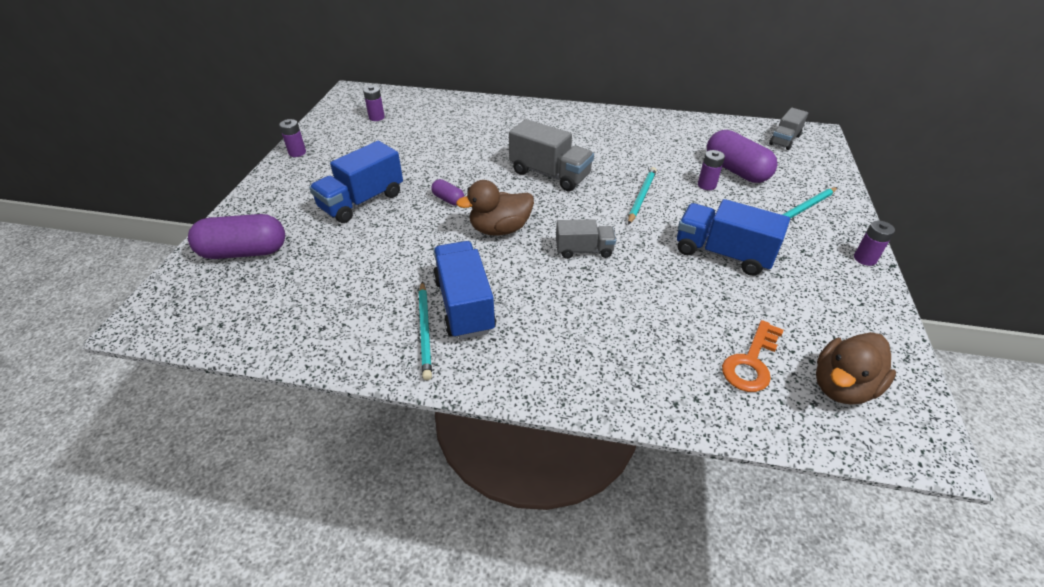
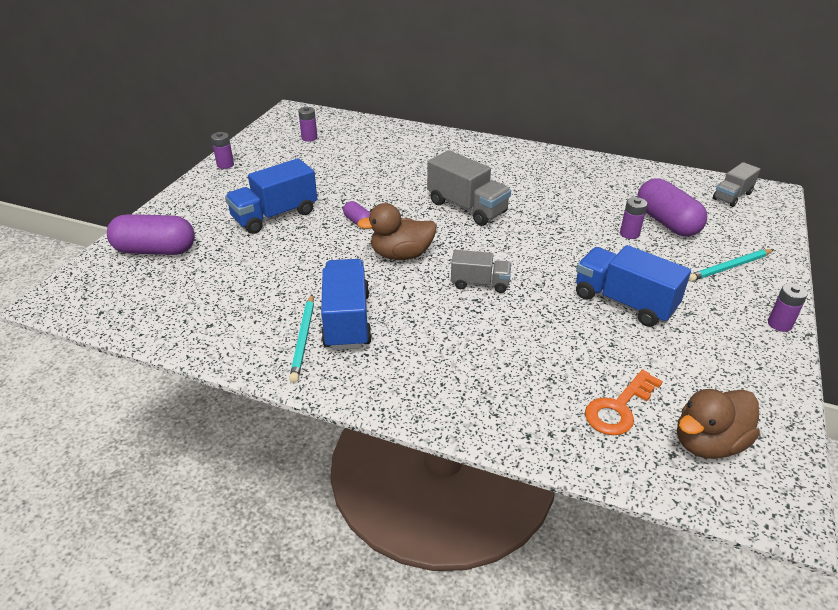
camera: 10 degrees right, 5 degrees down
(641, 196) = (555, 238): turquoise pencil -> none

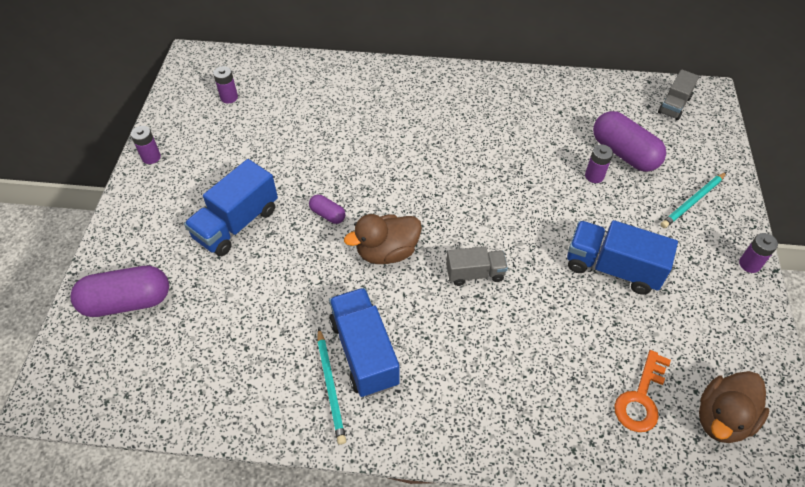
camera: 15 degrees left, 15 degrees up
(467, 207) = (430, 171): grey truck -> none

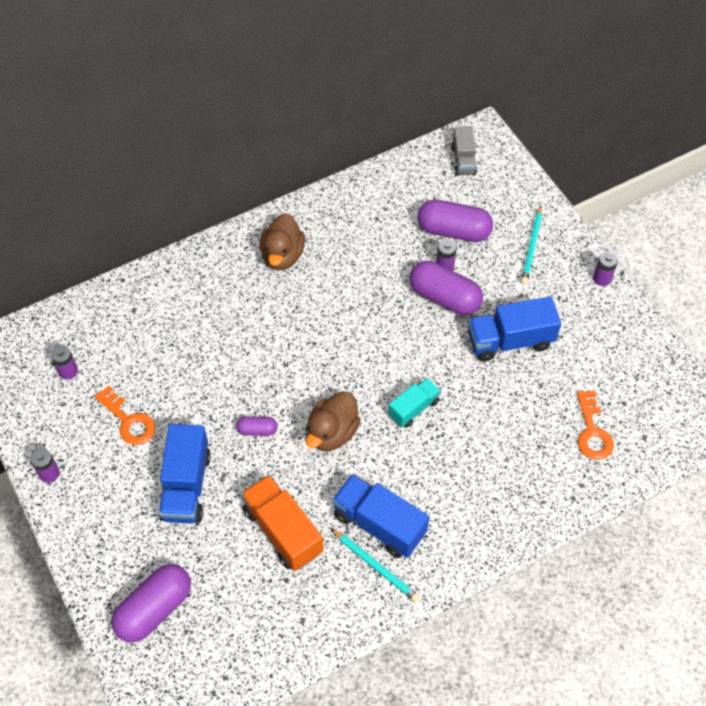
camera: 35 degrees left, 5 degrees up
(238, 153) = (128, 421): none -> orange key
(279, 305) = (283, 531): none -> orange truck
(475, 273) = (413, 408): grey truck -> turquoise truck
(575, 200) = (444, 297): none -> purple capsule
(722, 418) = (651, 412): brown duck -> brown duck (282, 255)

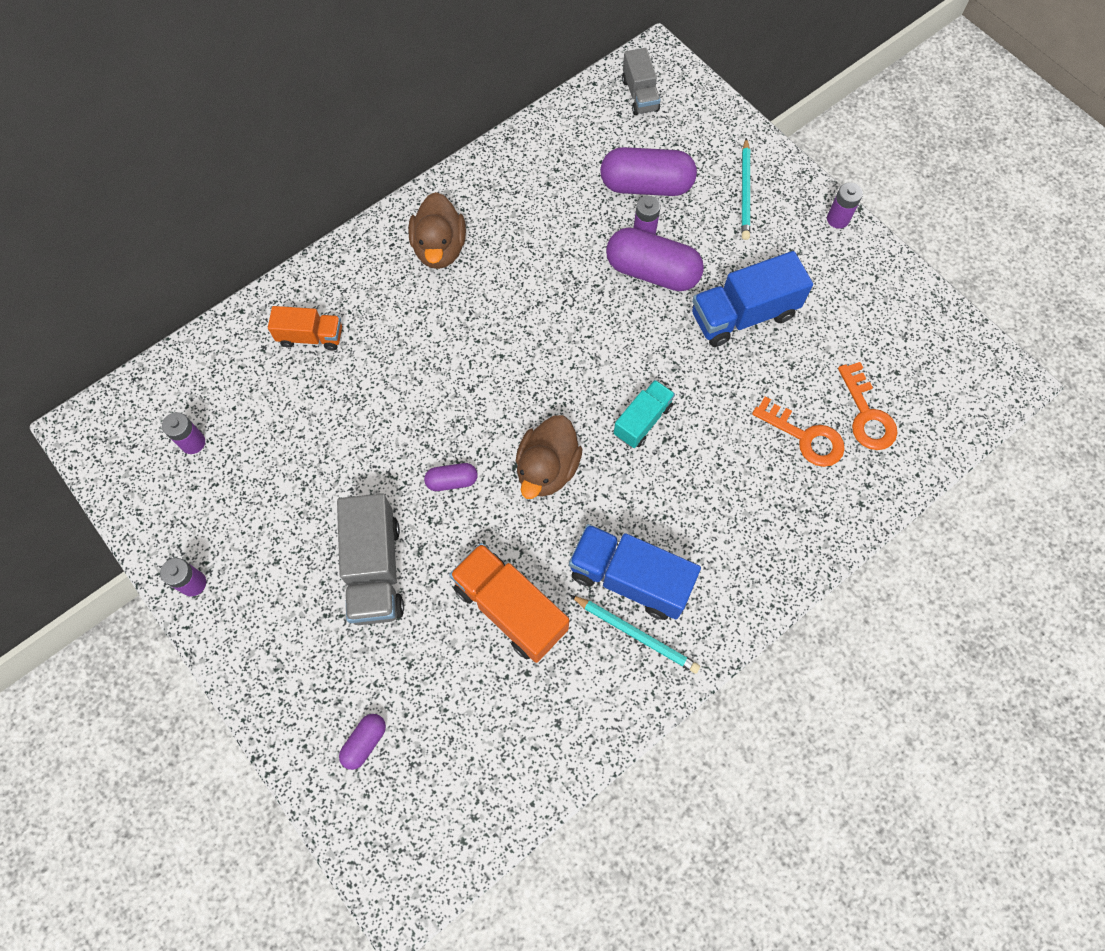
camera: 10 degrees left, 10 degrees up
(128, 421) = (284, 496): orange key -> orange key (805, 437)
(154, 609) = (365, 742): purple capsule -> purple capsule, size x0.49
(171, 307) = (311, 336): none -> orange truck
(186, 486) = (375, 570): blue truck -> grey truck

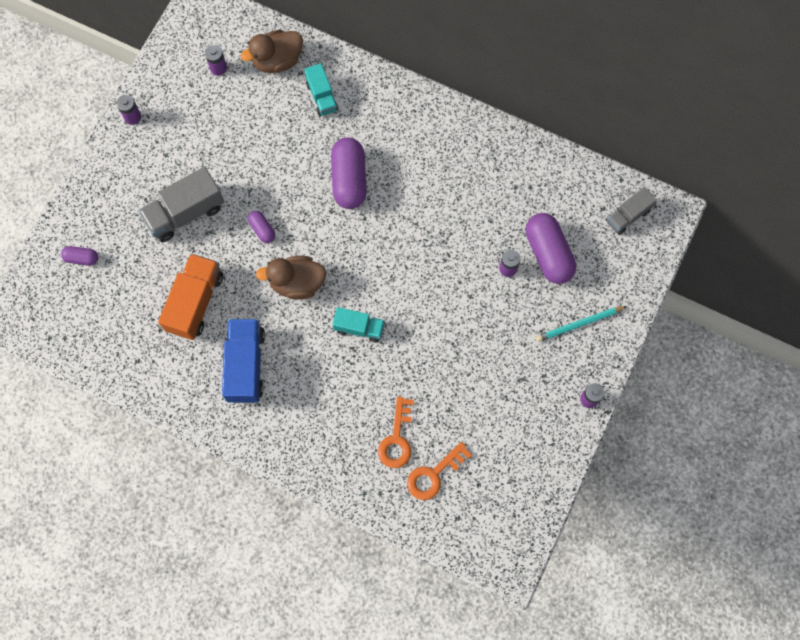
camera: 65 degrees right, 5 degrees up
(311, 336) = (322, 96): orange truck -> turquoise truck
(440, 248) = (426, 142): brown duck -> brown duck (277, 60)
(636, 634) = (211, 384): turquoise pencil -> none
(652, 272) = (477, 287): purple capsule -> purple capsule (349, 179)
(743, 315) = (473, 362): blue truck -> none

